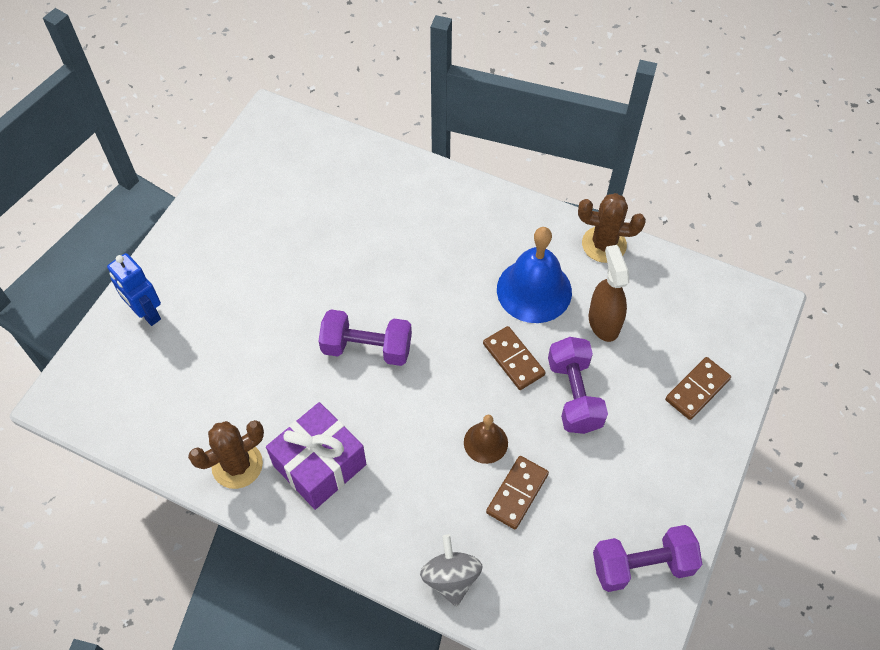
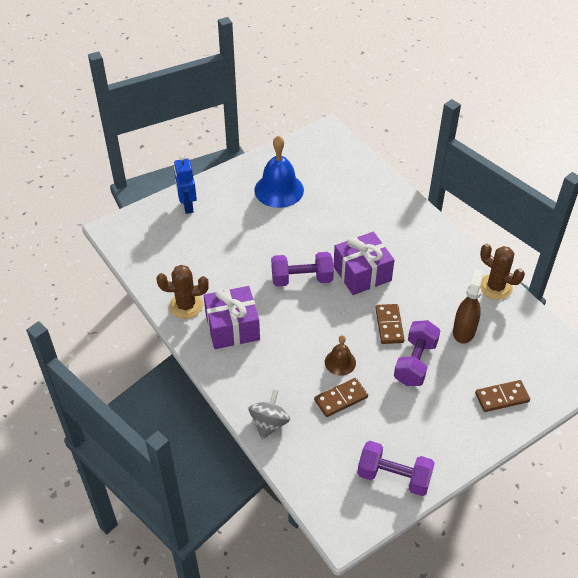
camera: 30 degrees right, 10 degrees down
(367, 348) = (302, 279): purple dumbbell -> purple dumbbell turned 45 degrees counterclockwise
(437, 303) = (362, 273): none -> purple gift
(534, 290) = (429, 293): blue bell -> blue bell (279, 190)

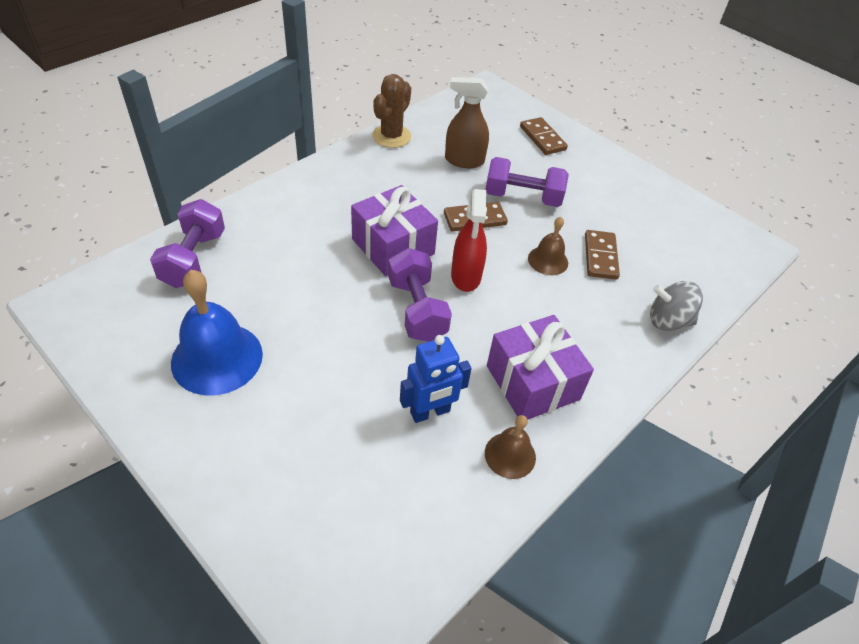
camera: 105 degrees left, 0 degrees up
(186, 306) = (510, 455): brown cactus -> brown bell
(187, 206) = (262, 502): blue robot -> blue robot (430, 412)
(329, 309) = (466, 276): none -> red spray bottle
(341, 399) = (600, 257): brown domino -> brown domino turned 45 degrees clockwise
(394, 477) = (675, 211): purple dumbbell -> purple dumbbell (194, 259)

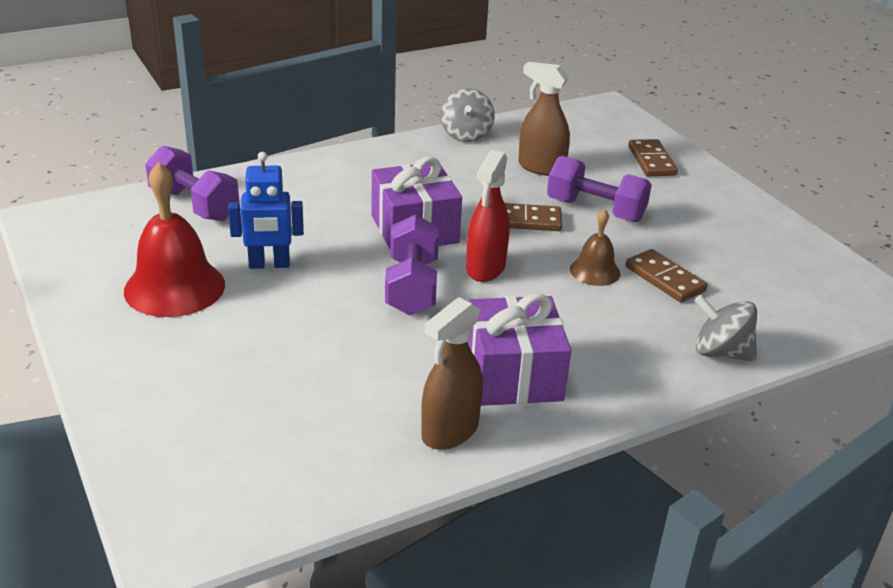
camera: 20 degrees right, 15 degrees down
(194, 259) = (194, 205): purple dumbbell -> purple dumbbell turned 75 degrees counterclockwise
(217, 358) = (174, 287): blue bell -> red bell
(391, 136) = (466, 135): brown cactus -> grey spinning top
(430, 412) = (378, 376): blue robot -> blue robot (269, 264)
(510, 455) = (450, 431): brown bell -> brown spray bottle
(600, 257) = (665, 279): brown domino -> brown domino turned 60 degrees counterclockwise

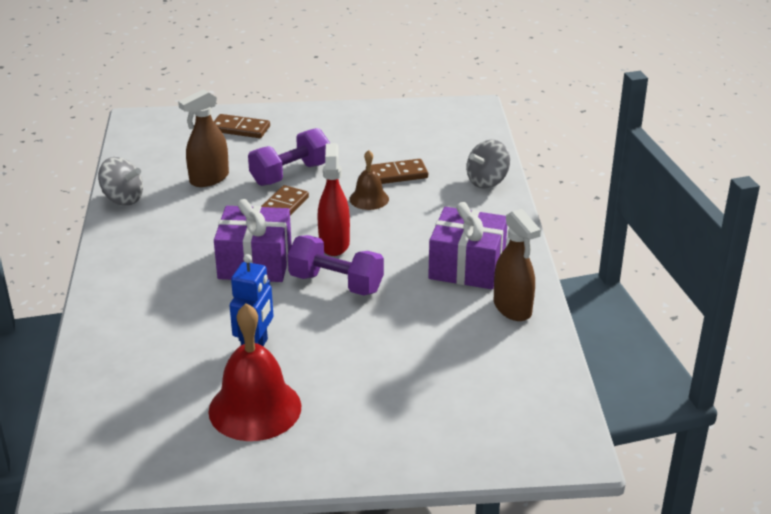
camera: 65 degrees left, 0 degrees up
(194, 205) = (120, 376): purple dumbbell -> none
(485, 268) = (334, 244): red spray bottle -> red spray bottle turned 135 degrees counterclockwise

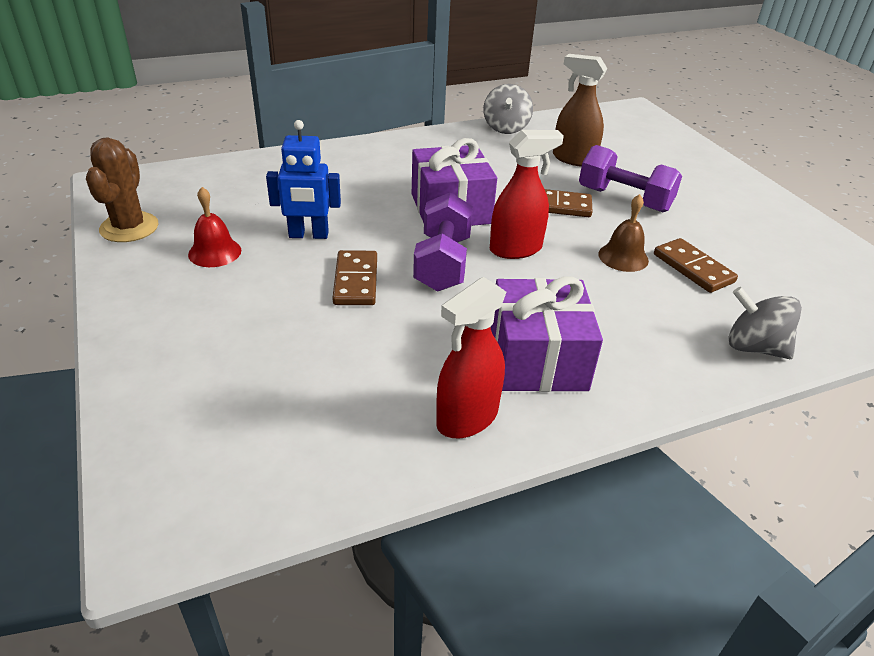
camera: 70 degrees right, 5 degrees up
(177, 465) = (129, 227): none -> brown cactus
(240, 129) = (677, 157): brown domino -> brown domino (356, 281)
(255, 408) = (215, 252): red bell -> red bell, size x0.54
(512, 308) = (467, 418): brown spray bottle -> red spray bottle

